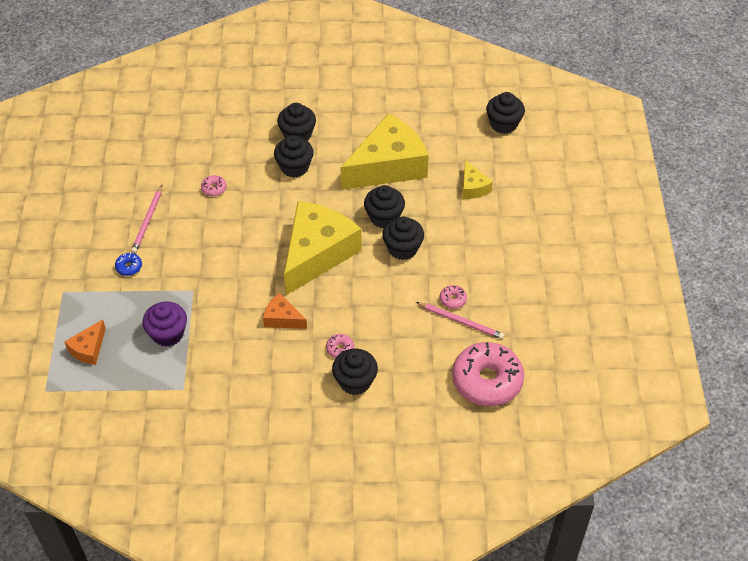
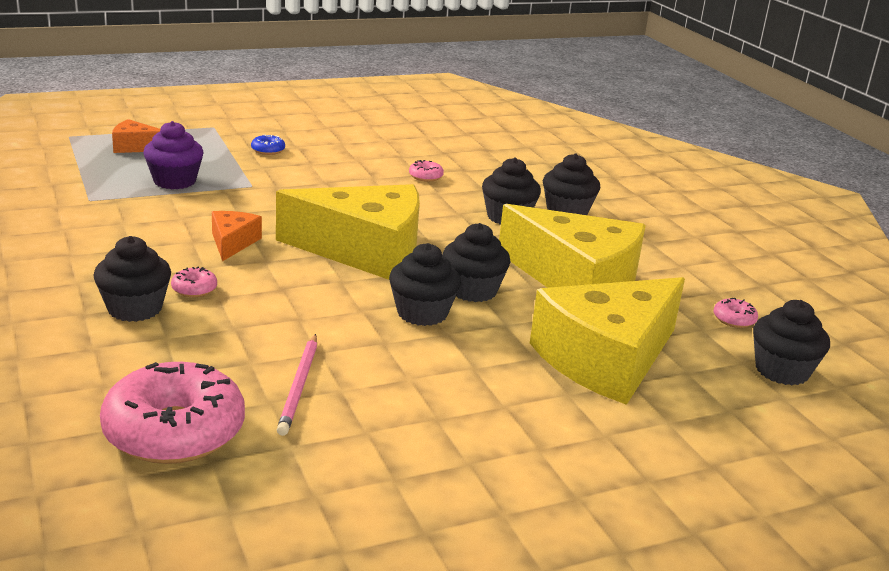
camera: 65 degrees right, 25 degrees down
(147, 221) = (345, 150): pink pencil -> none
(453, 300) = (343, 372): pink donut -> pink donut (734, 319)
(473, 187) = (607, 359): yellow cheese -> yellow cheese, size x2.23

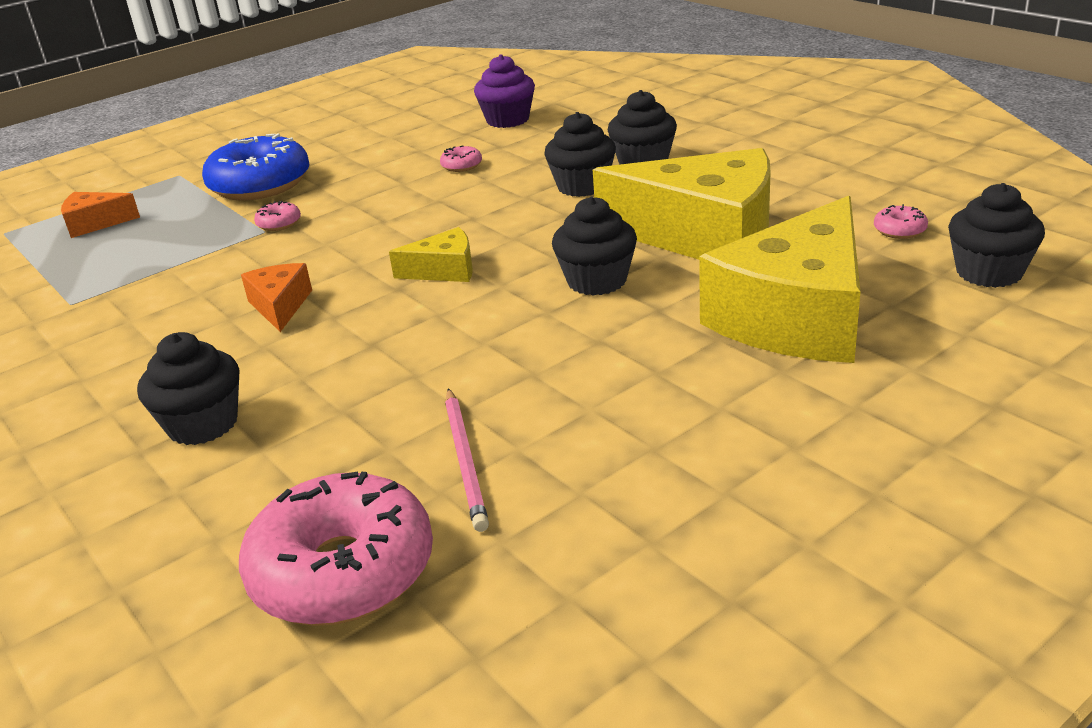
camera: 10 degrees left, 5 degrees up
(174, 181) = (167, 251): purple cupcake -> purple cupcake (507, 120)
(194, 289) = (265, 377): pink donut -> pink donut (279, 223)
(268, 150) = (260, 185): blue donut -> blue donut, size x2.48
(365, 251) = (444, 270): yellow cheese -> yellow cheese, size x0.45
(422, 313) = (556, 325): black cupcake -> none

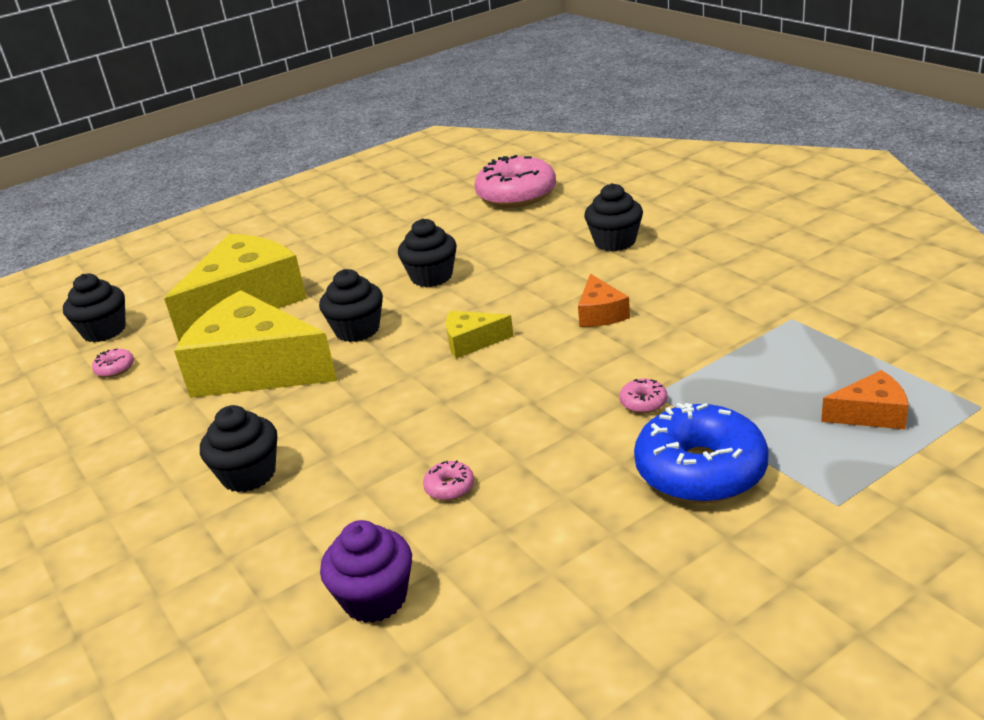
camera: 175 degrees left, 0 degrees up
(465, 461) = (462, 230): pink pencil -> none
(582, 186) = (327, 439): black cupcake -> black cupcake (431, 277)

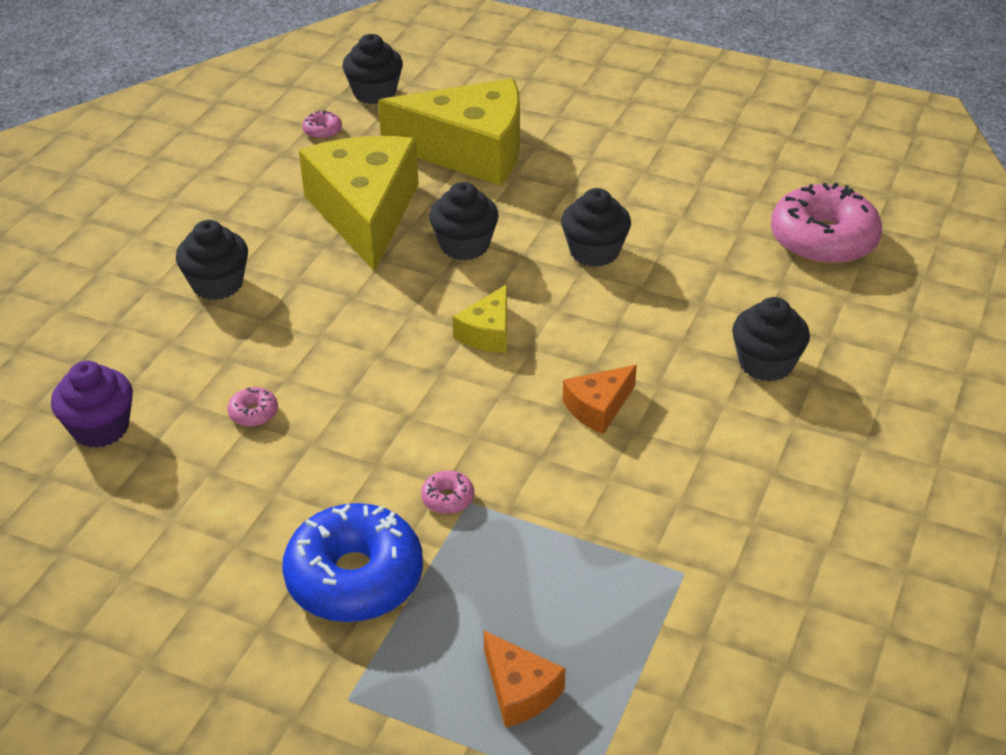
camera: 55 degrees right, 10 degrees up
(472, 342) = (488, 333): yellow cheese -> yellow cheese turned 120 degrees counterclockwise

